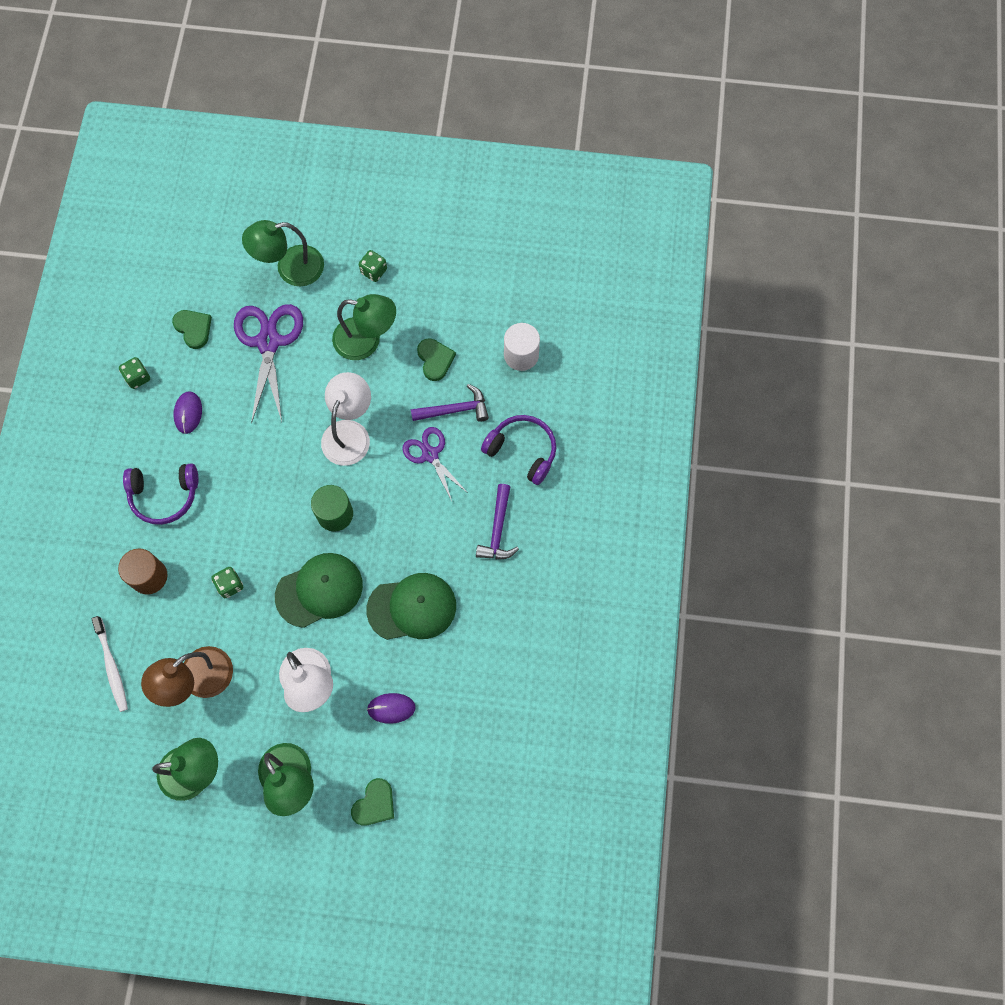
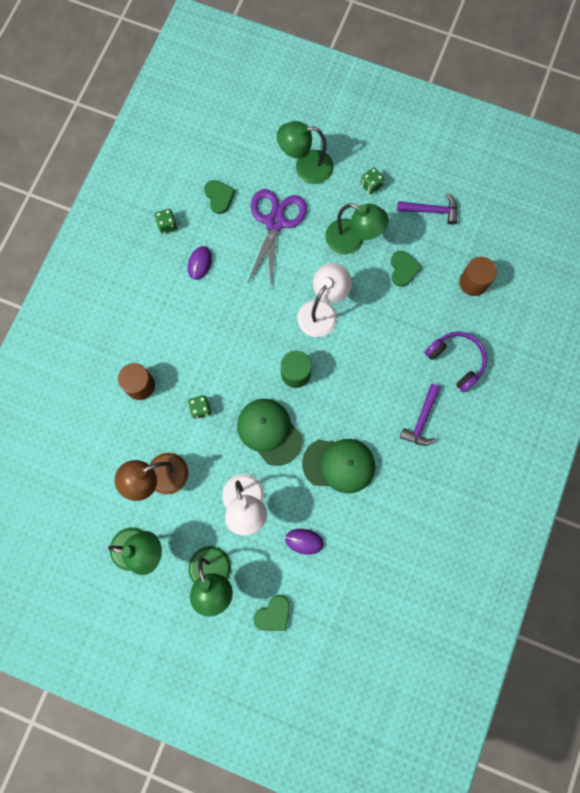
camera: 15 degrees right, 5 degrees up
(112, 666) = (95, 449): white toothbrush -> none
(164, 495) = (166, 324): purple headphones -> none
(319, 590) = (269, 431): green cap -> green cap turned 120 degrees counterclockwise
(430, 454) = (381, 345): purple scissors -> none
(455, 410) = (409, 314): purple hammer -> purple hammer (431, 211)
(521, 355) = (473, 282): white cylinder -> brown cylinder

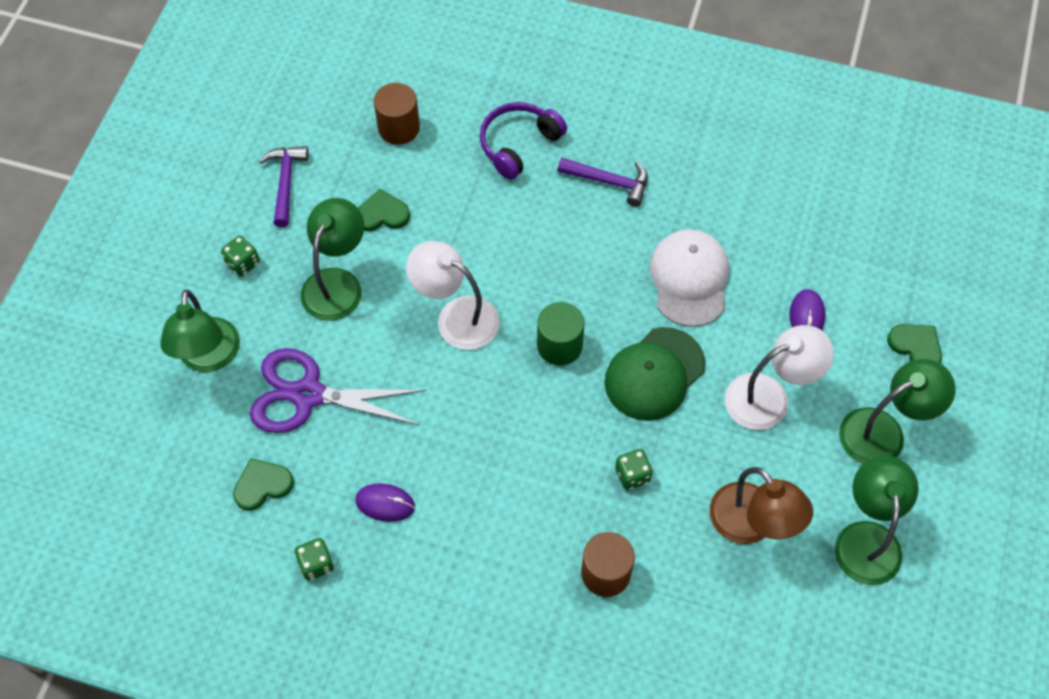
camera: 95 degrees left, 15 degrees down
(339, 465) = (689, 279): green cap -> white cap

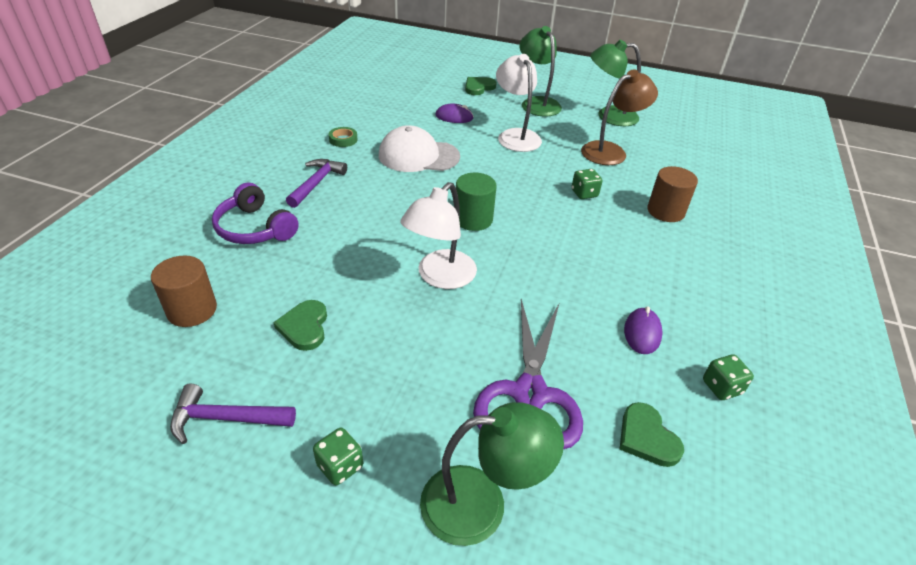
camera: 90 degrees left, 20 degrees down
(337, 283) = (387, 367): green lamp -> none
(654, 374) = (499, 177): green cap -> none
(713, 192) = (343, 139): none -> green tape

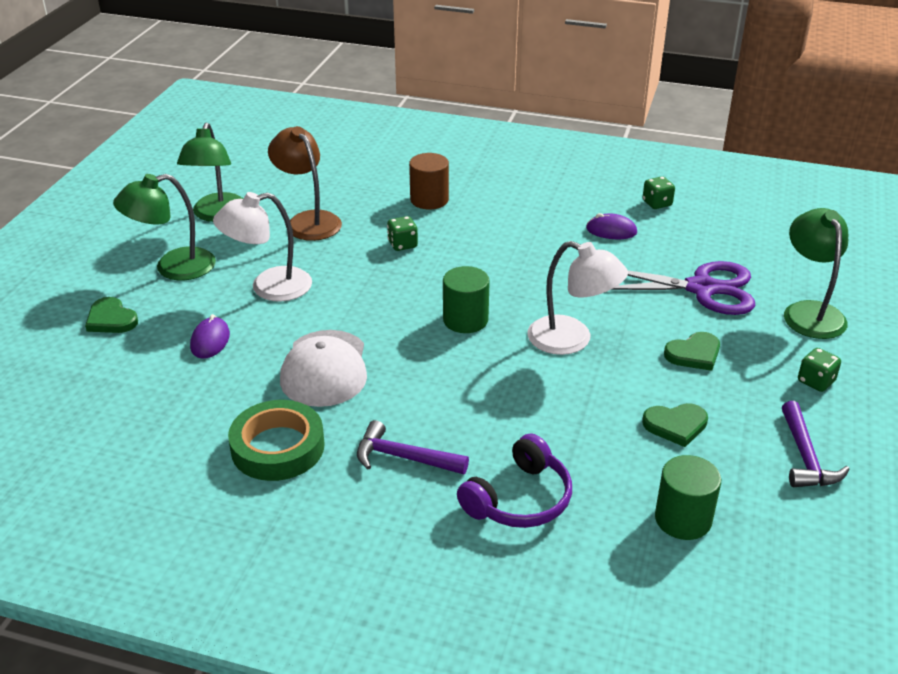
camera: 90 degrees left, 5 degrees down
(192, 310) = (683, 519): brown cylinder -> green cylinder
(343, 139) = (278, 447): green tape -> green tape, size x2.09
(647, 437) = (718, 239): green heart -> green heart (694, 354)

